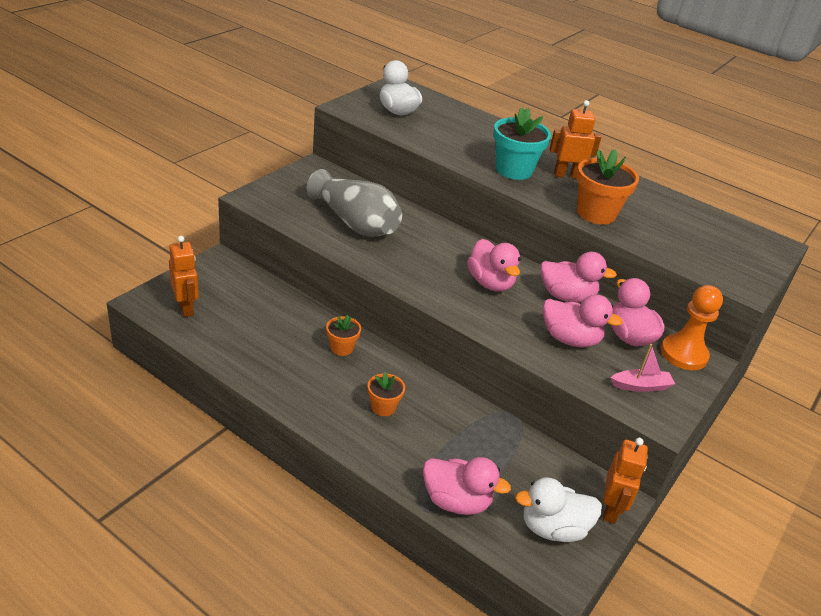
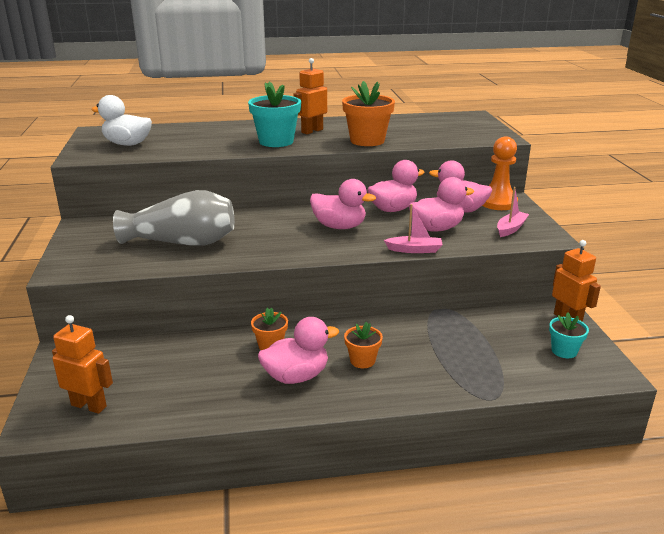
camera: 40 degrees left, 10 degrees down
(456, 501) = (498, 379): pink duck -> pink duck (296, 376)
(512, 344) = (414, 250): none -> pink boat
(553, 528) = (564, 351): white duck -> turquoise flower pot

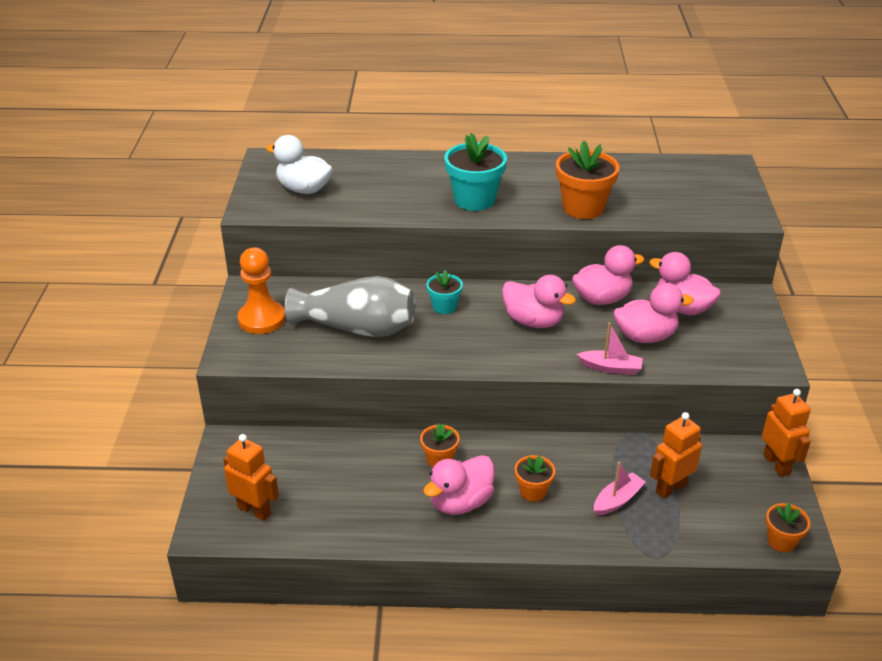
camera: 10 degrees right, 10 degrees up
(296, 376) = (460, 502): pink duck -> pink duck turned 150 degrees clockwise
(312, 131) = (520, 182): orange robot -> orange robot (670, 488)
(498, 202) = (732, 300): orange pawn -> orange pawn (261, 319)
(511, 229) = (733, 346): pink boat -> pink boat (617, 500)
(564, 351) = (756, 507): turquoise flower pot -> turquoise flower pot (444, 307)
(596, 374) = (781, 541): none -> orange flower pot

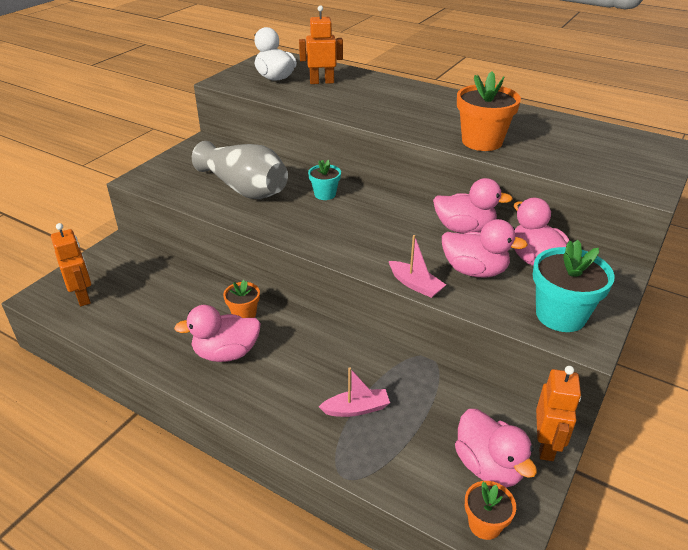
camera: 30 degrees right, 0 degrees up
(261, 319) = (188, 163): orange pawn -> none
(474, 200) = (394, 114): turquoise flower pot -> turquoise flower pot (560, 315)
(533, 321) = (385, 227): pink duck -> pink duck (488, 466)
(533, 491) = (291, 369): orange flower pot -> none
(670, 488) = (416, 420): orange robot -> orange robot (321, 82)

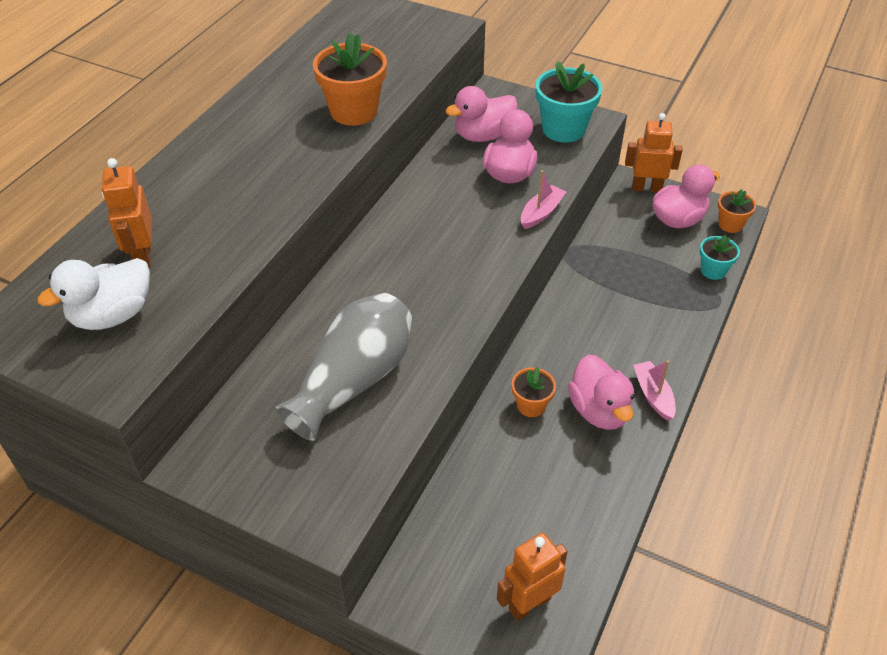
camera: 95 degrees left, 10 degrees up
(325, 194) = (367, 293): turquoise flower pot -> turquoise flower pot (713, 270)
(356, 409) = (645, 299): pink boat -> pink boat (653, 395)
(464, 229) = (435, 177): pink duck -> none

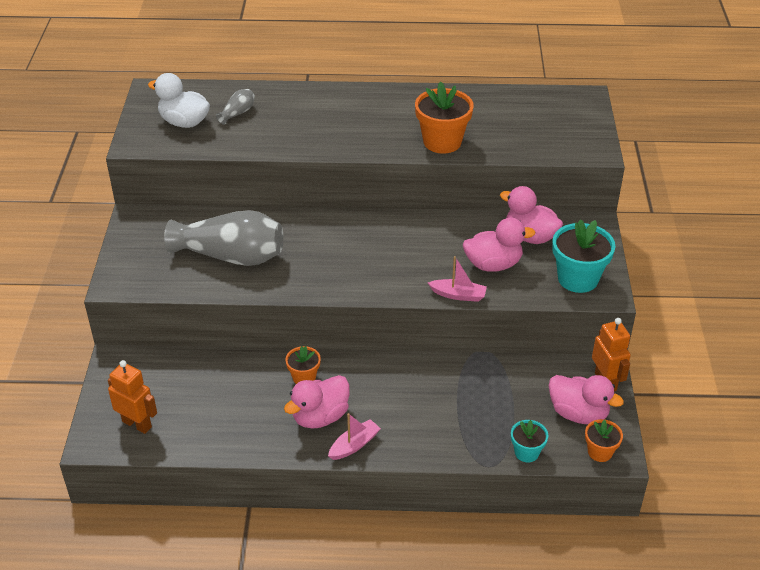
camera: 65 degrees right, 5 degrees down
(142, 256) = (237, 113): orange robot -> grey vase

